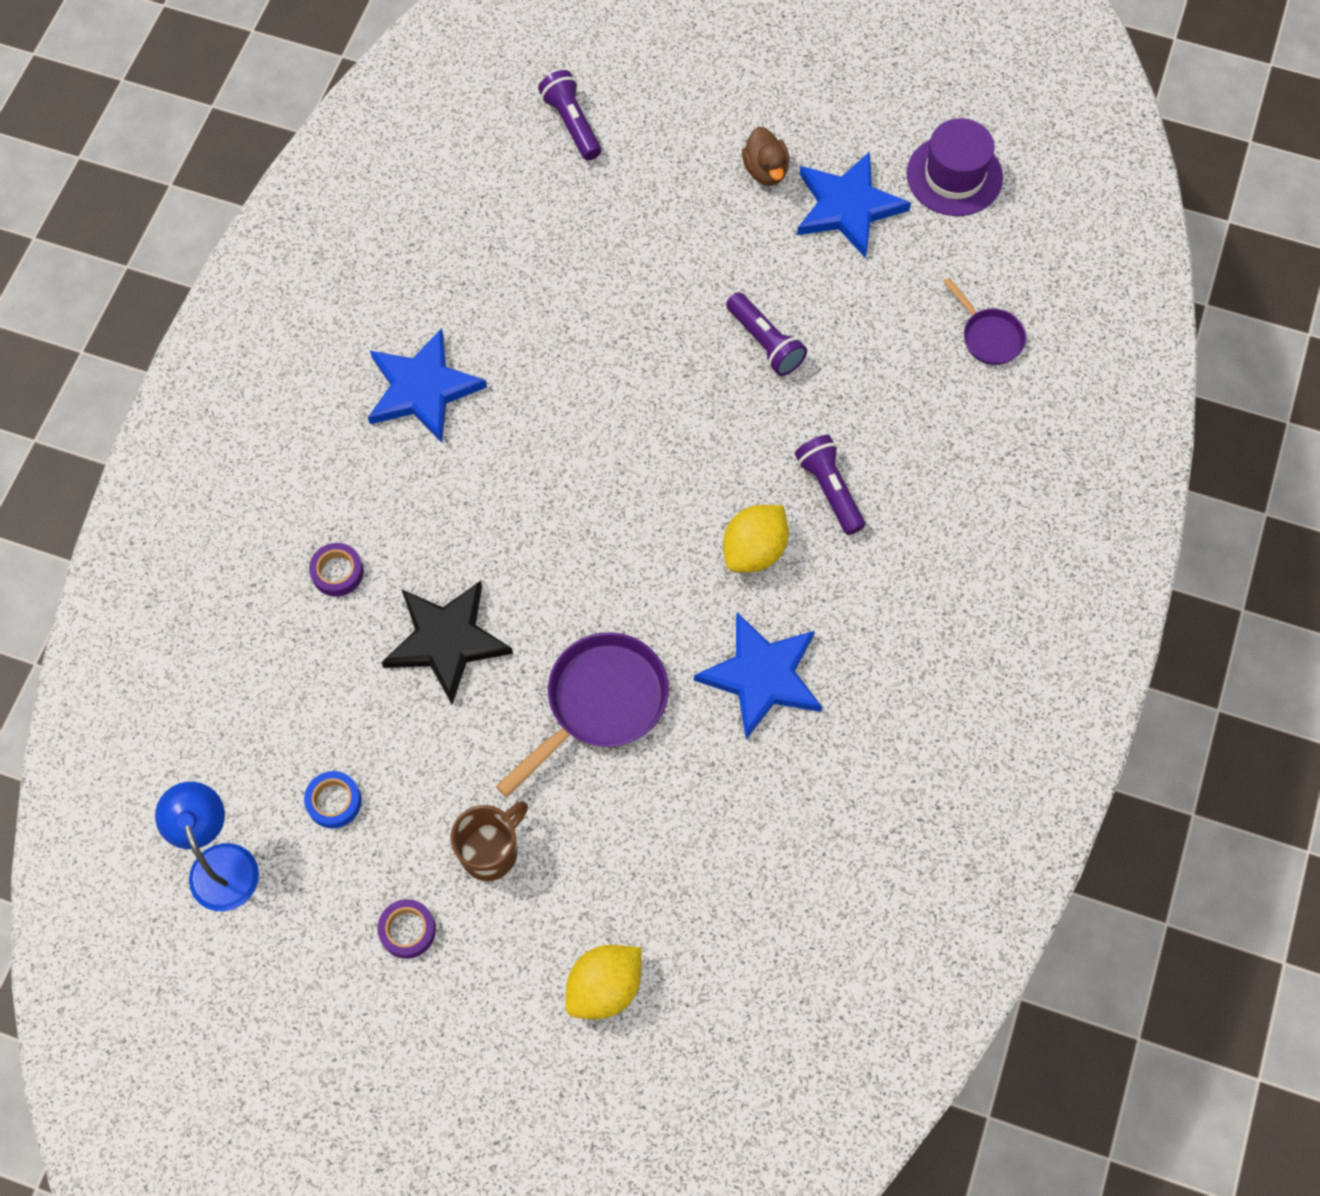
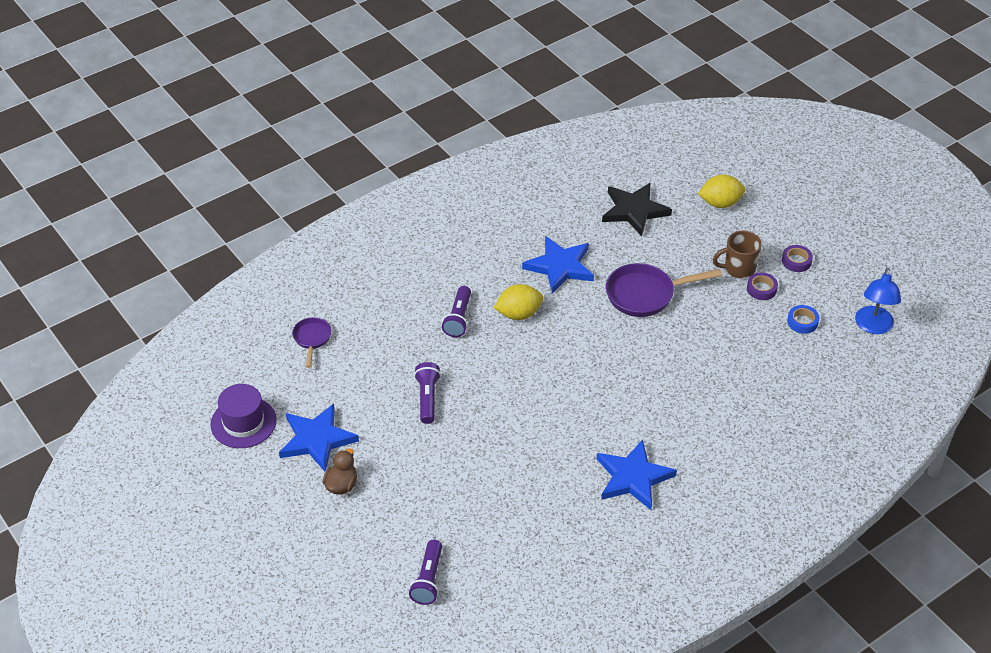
camera: 145 degrees left, 20 degrees down
(337, 572) = (740, 414): purple tape -> purple tape (761, 289)
(446, 641) = (703, 356): black star -> black star (634, 211)

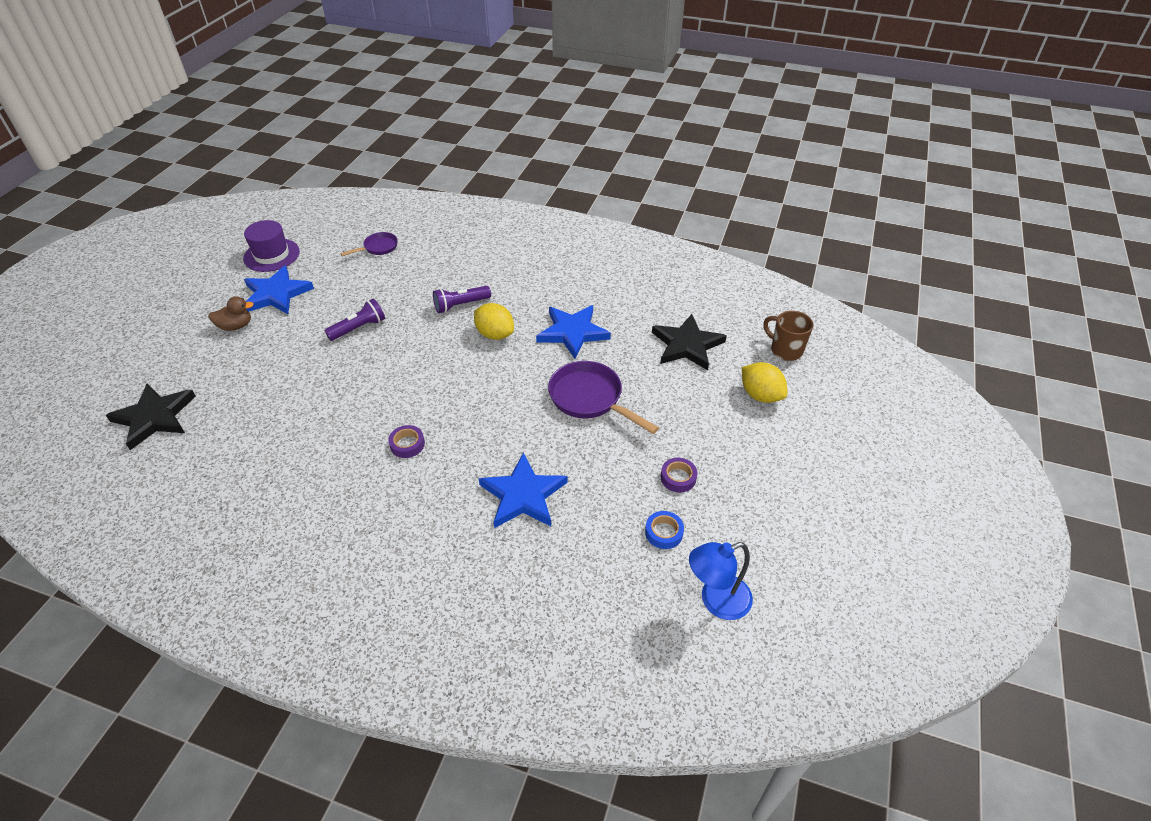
camera: 55 degrees right, 0 degrees up
(428, 580) = (154, 417): purple flashlight -> black star
(633, 477) = (349, 495): blue star -> blue star (523, 495)
(738, 269) = (688, 447): brown mug -> brown mug (785, 350)
(796, 261) = (745, 487): purple tape -> purple tape (407, 444)

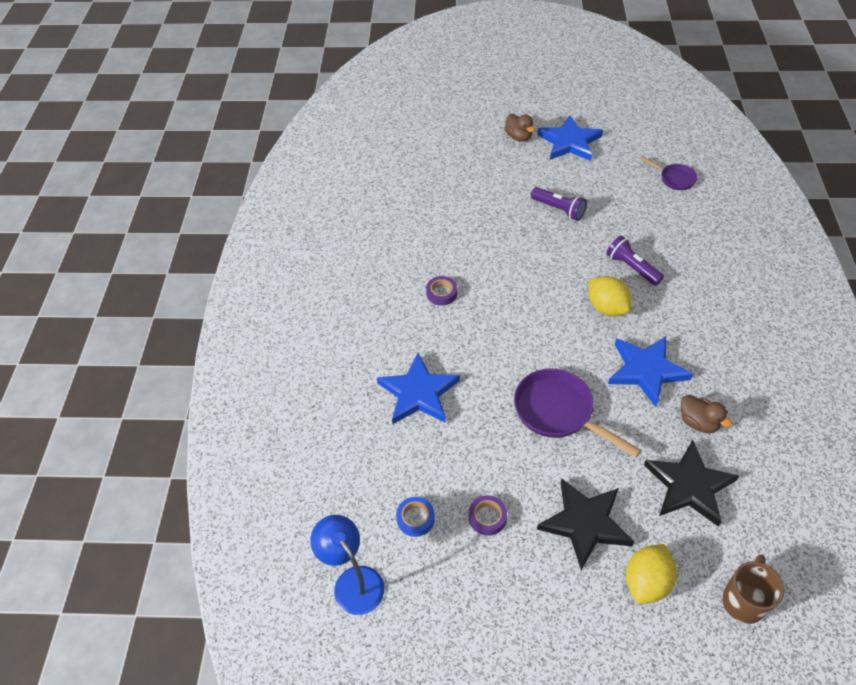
camera: 75 degrees right, 5 degrees up
(154, 417) = (406, 140): black star -> black star (585, 523)
(271, 255) = (616, 117): purple hat -> none
(495, 334) = (606, 308): yellow lemon -> yellow lemon turned 60 degrees counterclockwise
(590, 399) = (558, 412): purple pan -> purple pan turned 75 degrees counterclockwise
(633, 321) = (698, 422): none -> brown duck

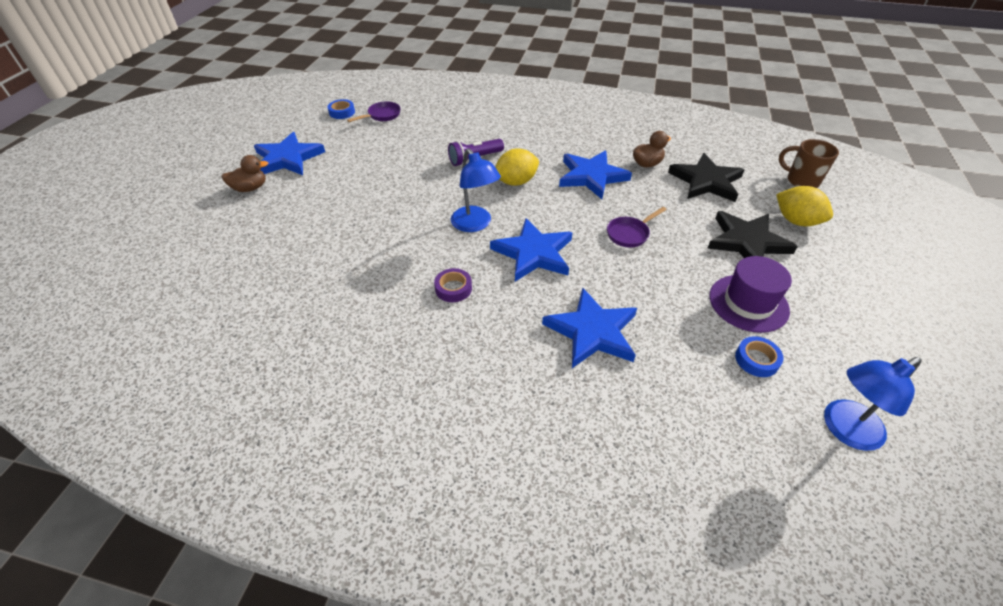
camera: 80 degrees left, 5 degrees down
(487, 517) = (748, 303): purple tape -> purple hat
(502, 339) = (534, 253): none -> blue star
(527, 290) = (475, 224): none -> blue lamp
(558, 412) = (629, 234): purple pan -> purple pan, size x0.56
(559, 209) = (378, 183): purple flashlight -> none
(664, 149) = (342, 112): none -> blue tape

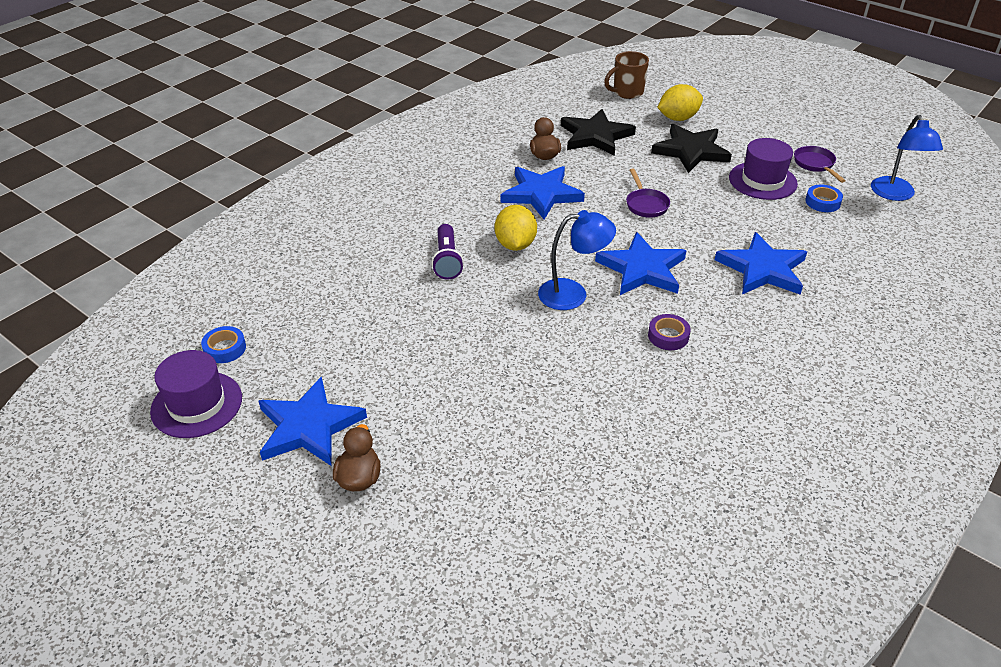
camera: 65 degrees left, 5 degrees down
(293, 119) = (197, 404): none -> purple hat
(382, 115) = (273, 311): purple pan -> purple pan (815, 164)

